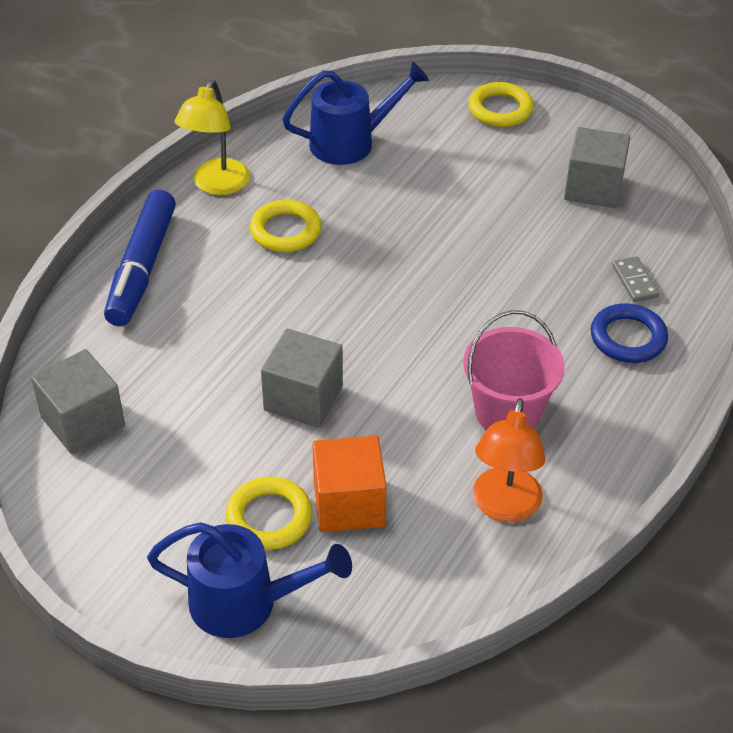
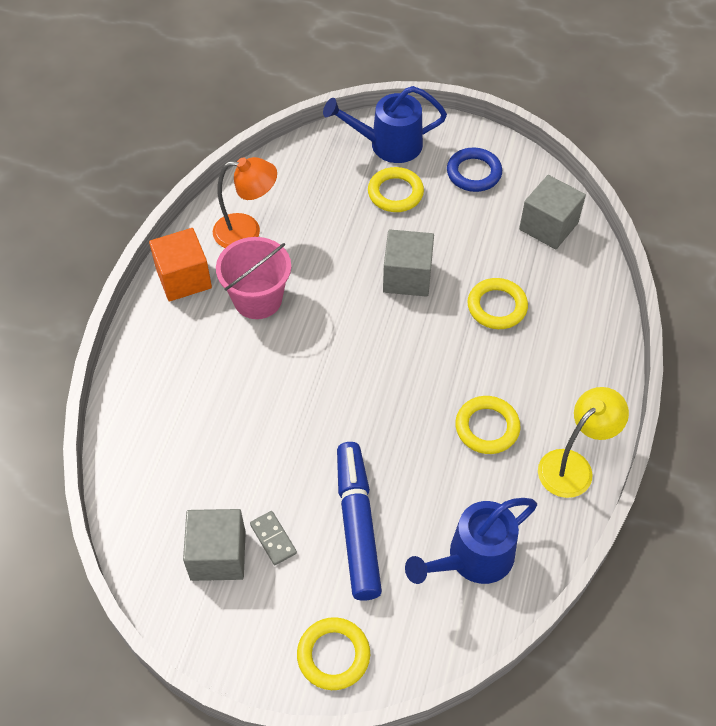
camera: 165 degrees right, 10 degrees up
(142, 268) = (584, 359): blue marker -> blue marker (357, 525)
(209, 340) = (497, 306): none -> yellow ring
(216, 185) = (573, 466): yellow lamp -> yellow lamp turned 45 degrees clockwise
(349, 503) = (348, 212): orange cube -> orange cube (183, 278)
(504, 507) = (247, 231): orange lamp -> orange lamp turned 90 degrees clockwise
(628, 338) = (173, 385): blue ring -> blue ring (474, 173)
(635, 281) = (170, 446): grey domino -> grey domino (273, 539)

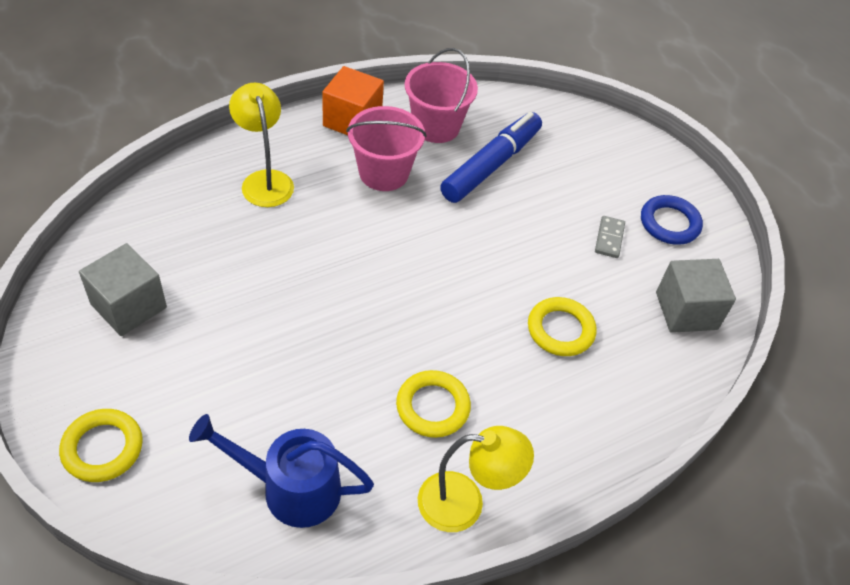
camera: 40 degrees right, 5 degrees down
(184, 380) = (265, 180): none -> yellow lamp
(247, 231) = (436, 126): orange lamp -> pink bucket
(273, 539) = (176, 331): grey domino -> grey domino (609, 238)
(357, 525) = (242, 379): blue marker -> blue marker (491, 165)
(387, 145) = (621, 152): blue watering can -> none
(395, 193) = (583, 187): yellow ring -> none
(407, 277) = (515, 249): grey cube -> none

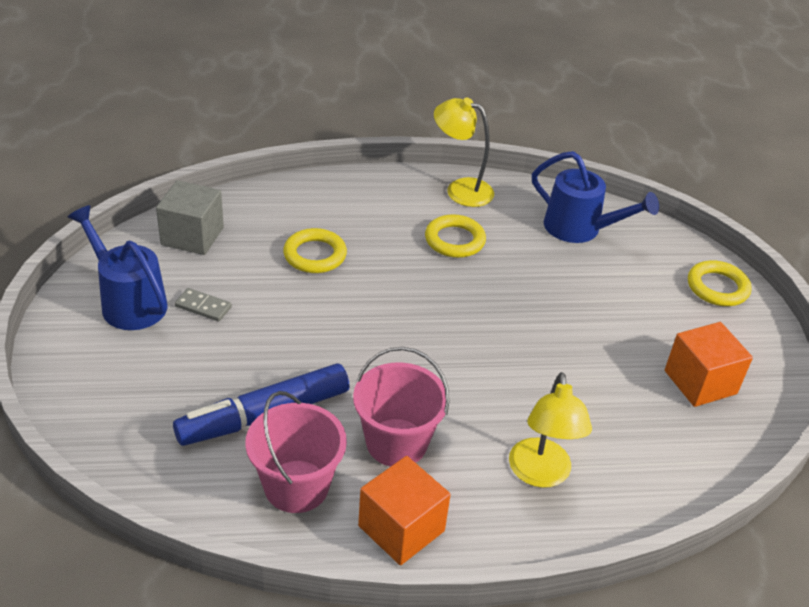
camera: 155 degrees left, 10 degrees down
(128, 306) = (700, 382): grey cube -> orange cube
(609, 238) = (203, 307): grey domino -> grey domino turned 75 degrees clockwise
(669, 223) = (128, 301): blue ring -> blue watering can

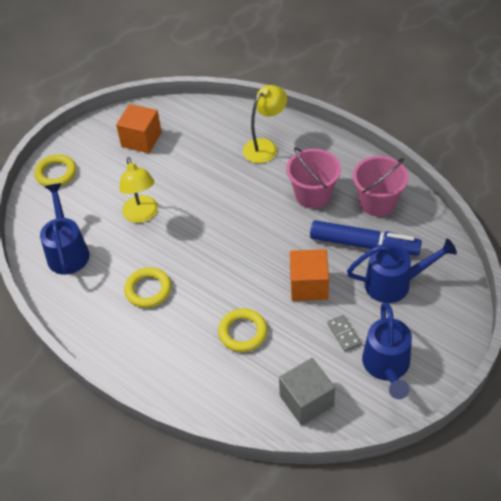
camera: 130 degrees left, 10 degrees up
(184, 390) = (395, 283): none -> blue watering can
(401, 528) = (347, 161): orange cube -> orange cube (309, 285)
(460, 189) = (93, 328): yellow lamp -> yellow lamp (142, 215)

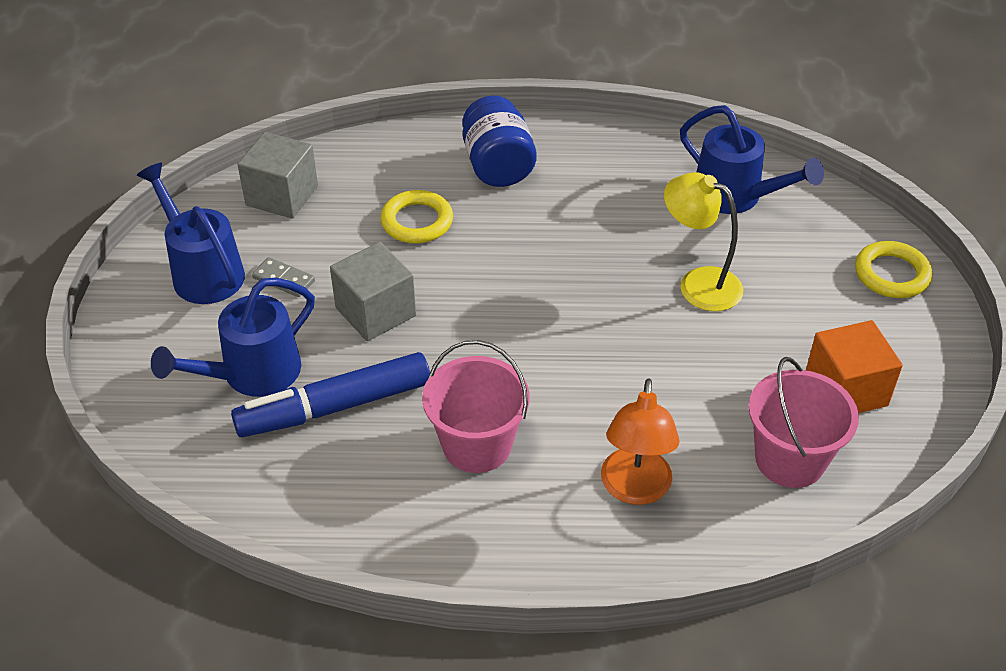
camera: 140 degrees right, 5 degrees down
(148, 290) = (582, 207): yellow ring -> none
(164, 347) = (497, 166): none -> blue jar
(265, 147) = (635, 489): yellow lamp -> orange lamp
(309, 285) = (375, 312): orange cube -> grey cube
(377, 202) = (359, 488): pink bucket -> pink bucket (790, 459)

